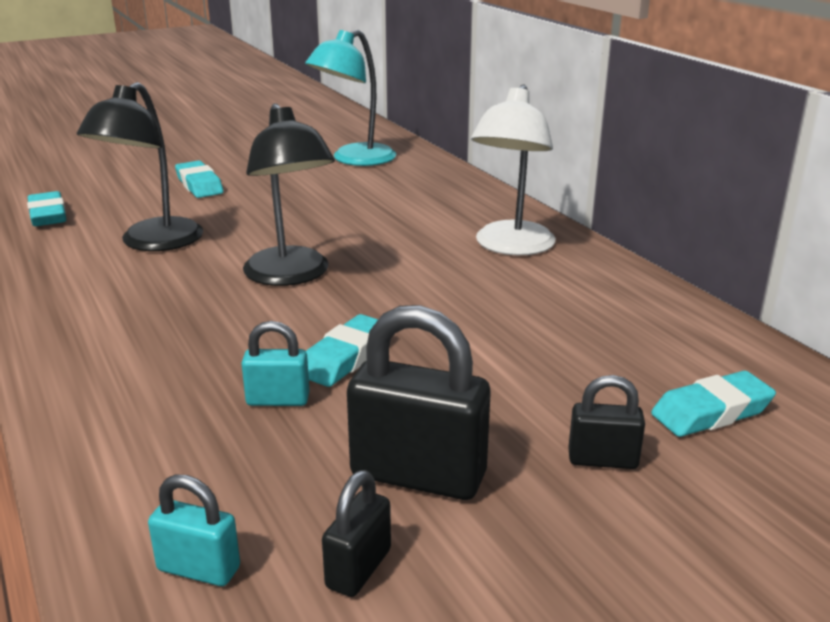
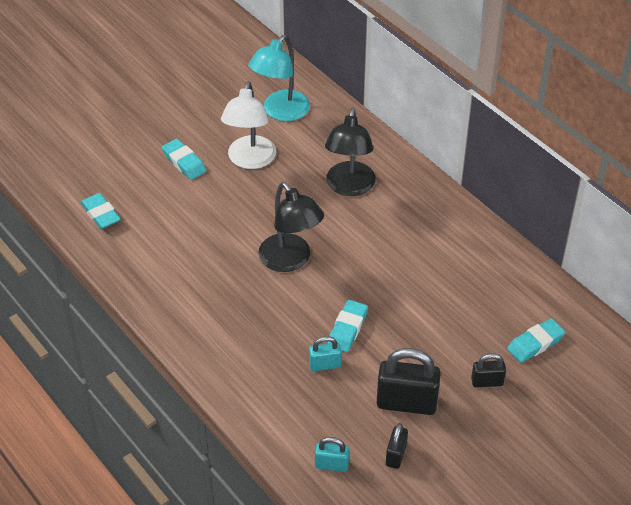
camera: 10 degrees left, 20 degrees up
(153, 243) = (189, 237): black lamp -> black lamp (349, 187)
(511, 247) = (414, 213): white lamp -> white lamp (250, 160)

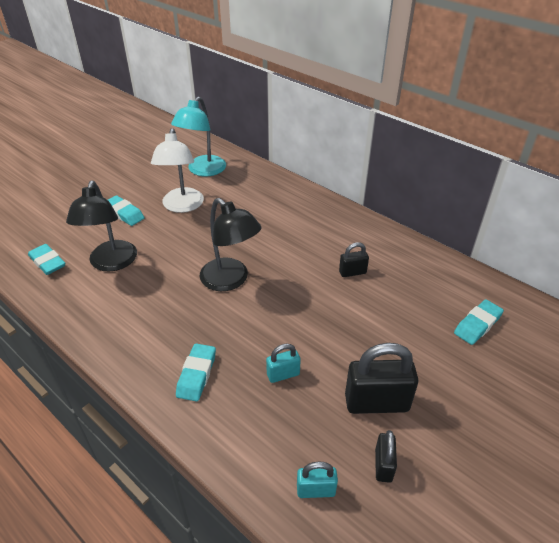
camera: 10 degrees left, 5 degrees down
(347, 329) = (297, 335): turquoise eraser -> turquoise eraser (197, 375)
(349, 187) = (271, 216): black lamp -> black lamp (111, 263)
(487, 382) = (448, 368): black padlock -> black padlock (352, 272)

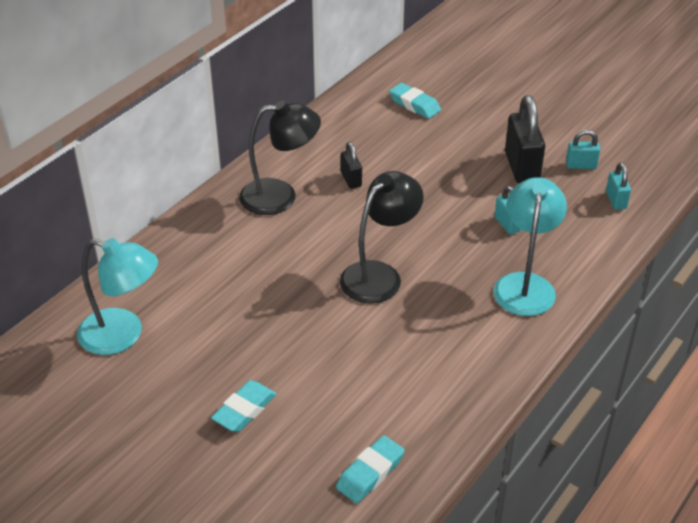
camera: 95 degrees left, 0 degrees up
(111, 263) = (362, 397): black lamp -> black lamp (280, 196)
(182, 206) = (223, 345): white lamp -> none
(197, 375) = (525, 284): turquoise eraser -> turquoise lamp
(383, 465) = (581, 165): black padlock -> turquoise padlock

